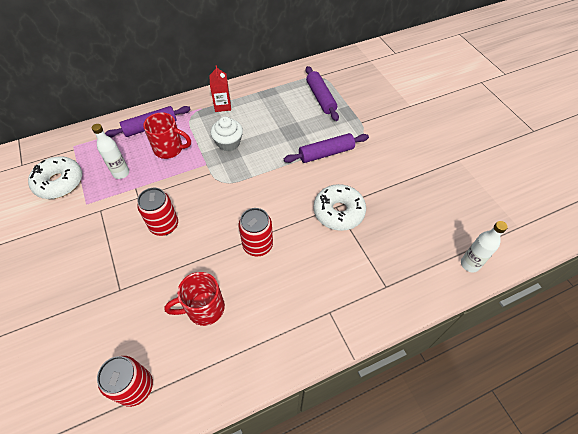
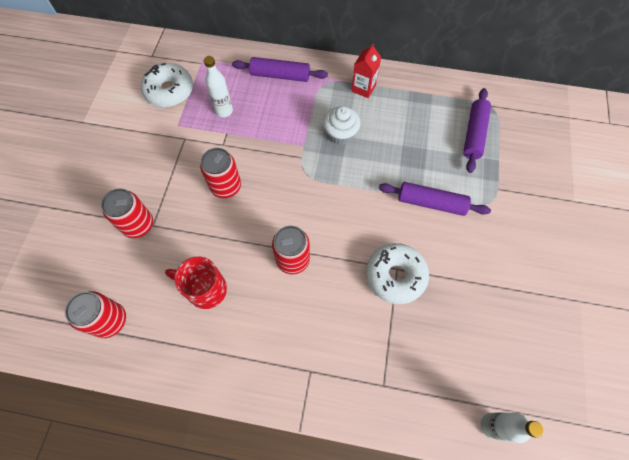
camera: 35 degrees right, 10 degrees up
(106, 297) = (138, 225): none -> red can
(169, 149) = (281, 109): red mug -> none

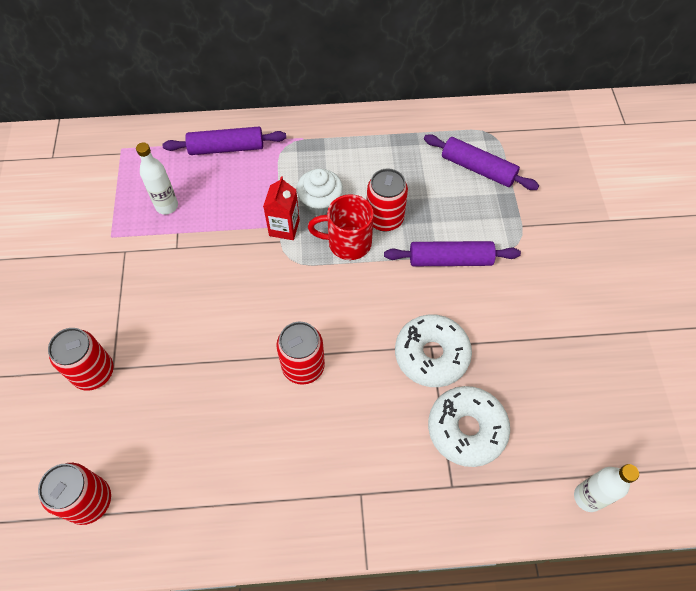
camera: 15 degrees left, 5 degrees down
(169, 91) = (88, 196): white donut -> white donut (466, 429)
(206, 289) = (204, 430): red mug -> red mug (347, 243)
(226, 186) = (195, 298): red can -> red can (384, 219)
(363, 88) = (333, 142): red carton -> red carton (284, 228)
(474, 134) = (478, 169): purple rolling pin -> purple rolling pin turned 60 degrees counterclockwise

